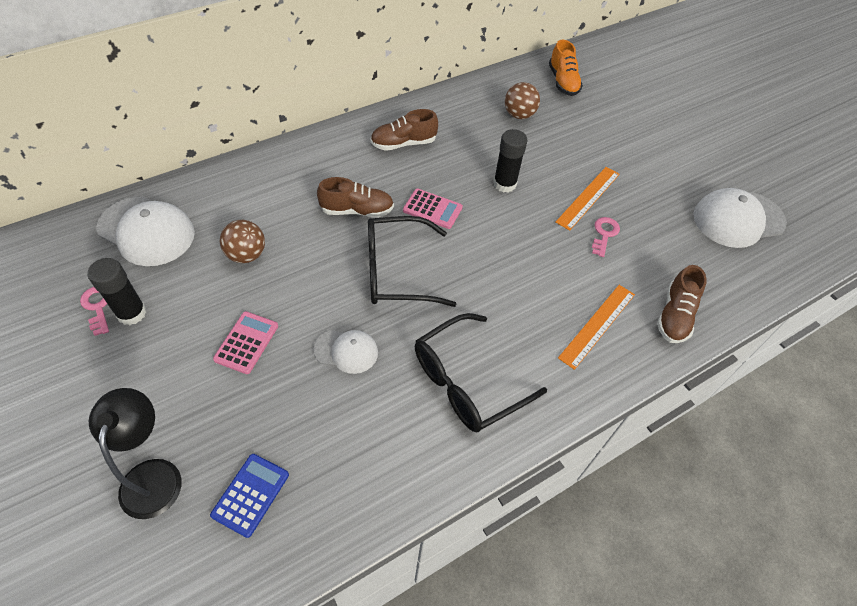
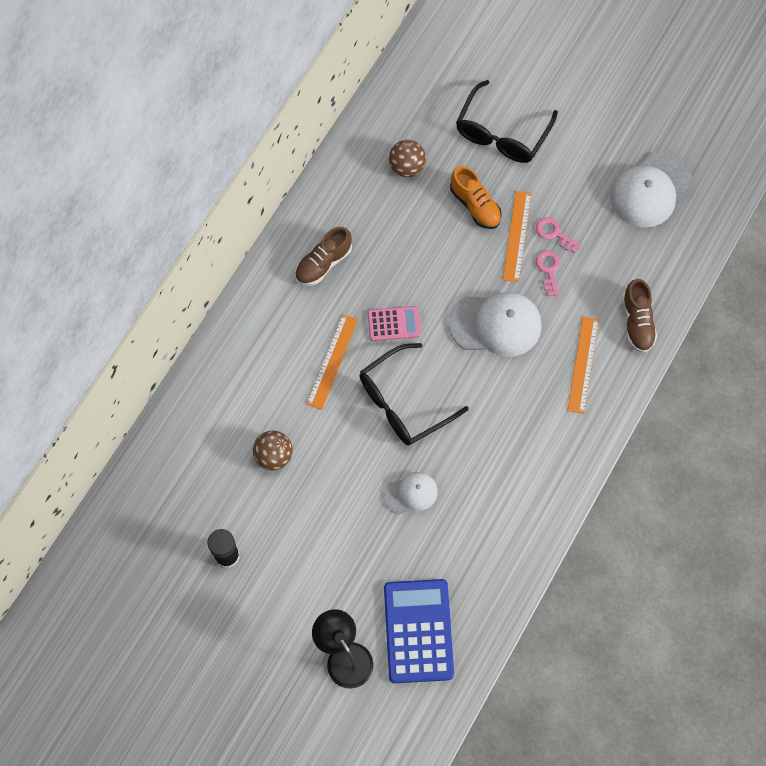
camera: 25 degrees left, 15 degrees up
(97, 307) = (197, 566): pink key -> pink key (554, 234)
(146, 231) = (175, 481): white cap -> white cap (495, 324)
(246, 342) = (332, 529): pink calculator -> none
(250, 494) = (418, 631): blue calculator -> blue calculator, size x1.83
(357, 210) = (332, 361): brown shoe -> orange ruler
(466, 382) = (512, 468): black glasses -> black glasses (501, 133)
(504, 184) = (439, 261): black glue stick -> none
(563, 82) = (425, 97): orange shoe -> orange shoe (475, 205)

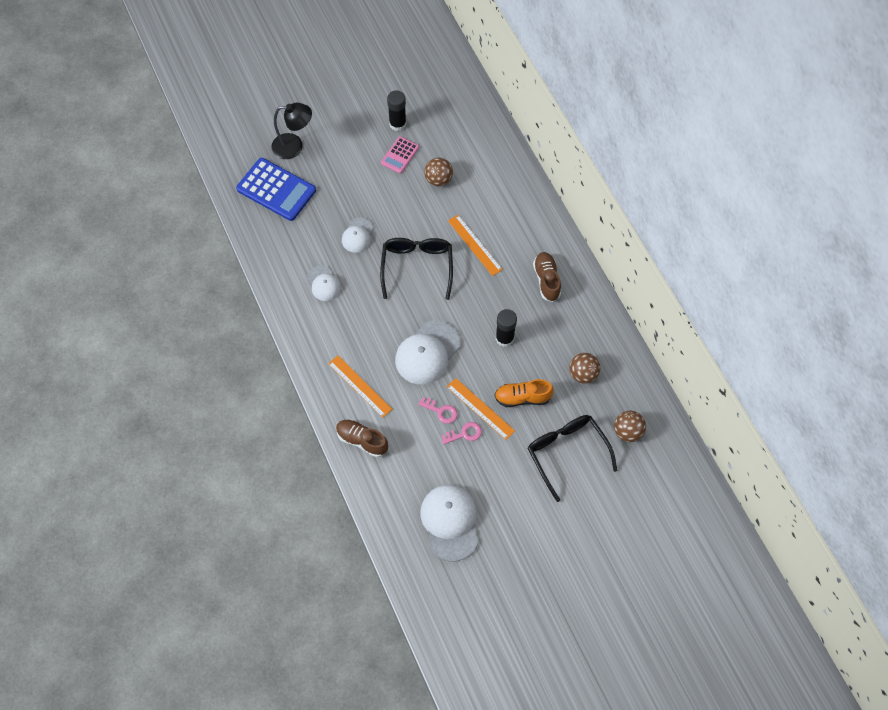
camera: 125 degrees right, 5 degrees down
(394, 324) = (473, 294): pink calculator -> pink calculator (400, 155)
(422, 262) = (504, 338): none -> black glue stick
(438, 94) = (627, 431): none -> brown ball
(496, 486) = (324, 283): none -> white cap

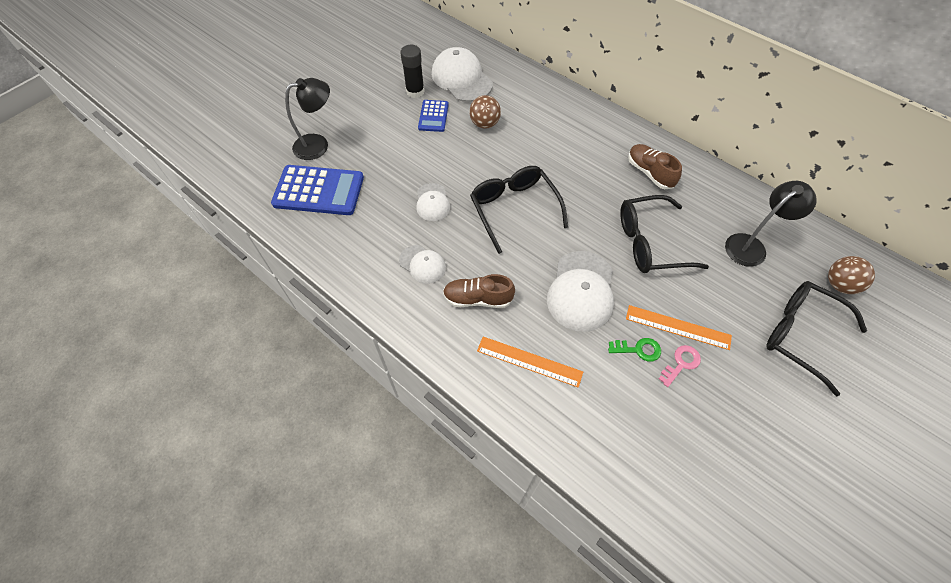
camera: 25 degrees left, 5 degrees down
(362, 440) = (572, 427): brown shoe -> brown shoe (478, 299)
(400, 155) = (433, 116): pink calculator -> blue calculator
(441, 411) = (638, 349): pink key -> green key
(450, 522) = (741, 483): white cap -> white cap (461, 78)
(475, 245) = (558, 167): orange ruler -> none
(504, 338) = (649, 243): black glue stick -> black glasses
(522, 398) = (712, 296): orange shoe -> none
(583, 374) = (751, 246): brown ball -> black lamp

